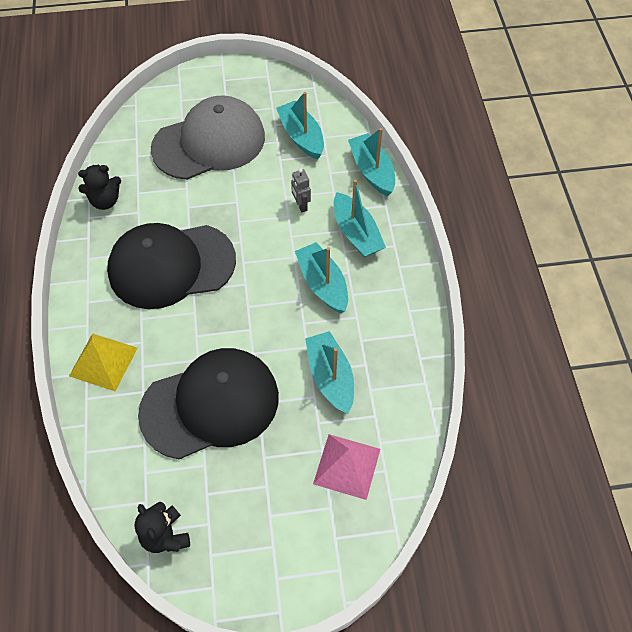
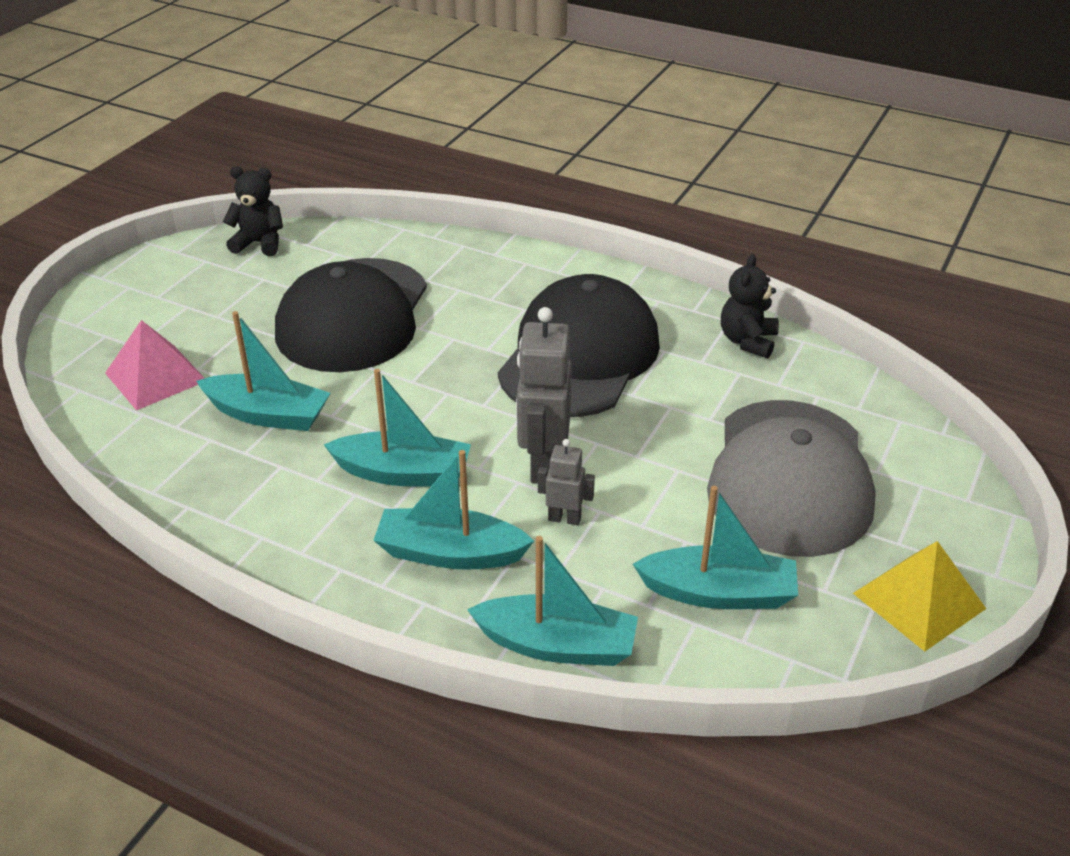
camera: 125 degrees right, 20 degrees down
(103, 361) = (495, 267): yellow pyramid -> yellow pyramid (919, 600)
(272, 233) = (543, 465): none -> grey robot

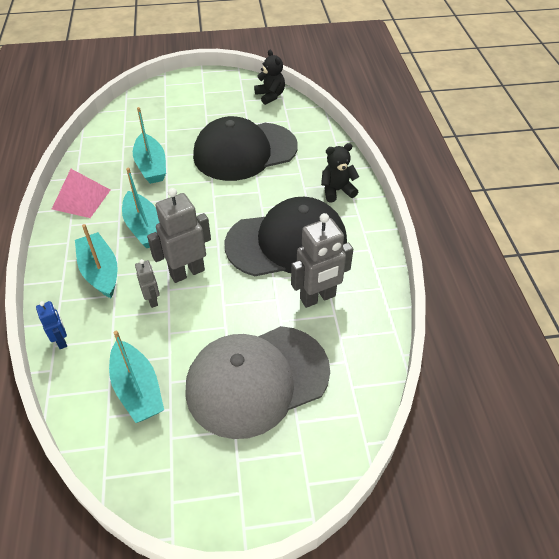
camera: 55 degrees right, 10 degrees up
(155, 376) = (150, 123): pink pyramid -> pink pyramid (81, 199)
(557, 645) = (61, 341): turquoise boat -> blue robot
(700, 373) = (318, 298): none -> grey robot
(747, 341) = (368, 305): black teddy bear -> black teddy bear (337, 191)
(919, 600) = (192, 491): yellow pyramid -> none

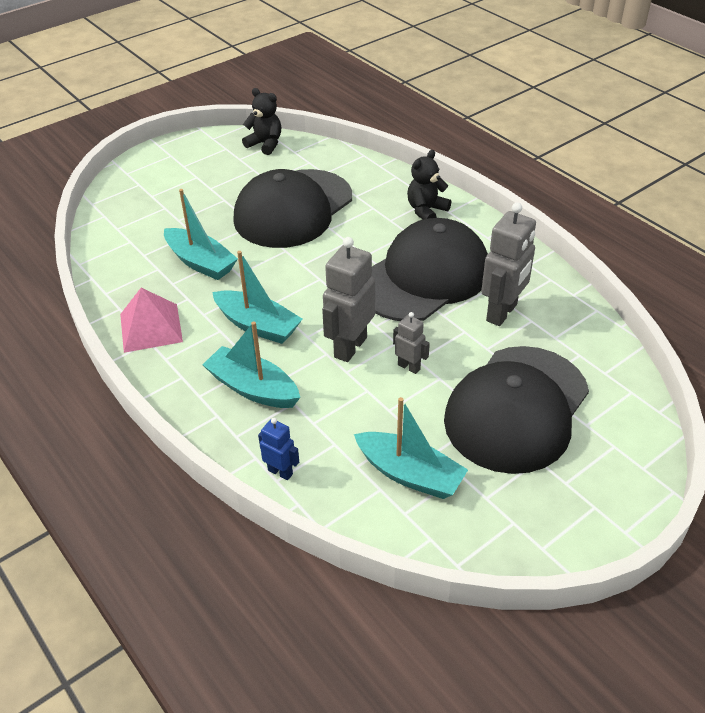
camera: 30 degrees left, 5 degrees down
(152, 300) = (340, 388): grey robot -> grey robot (409, 367)
(257, 380) = (516, 408): grey cap -> black cap

